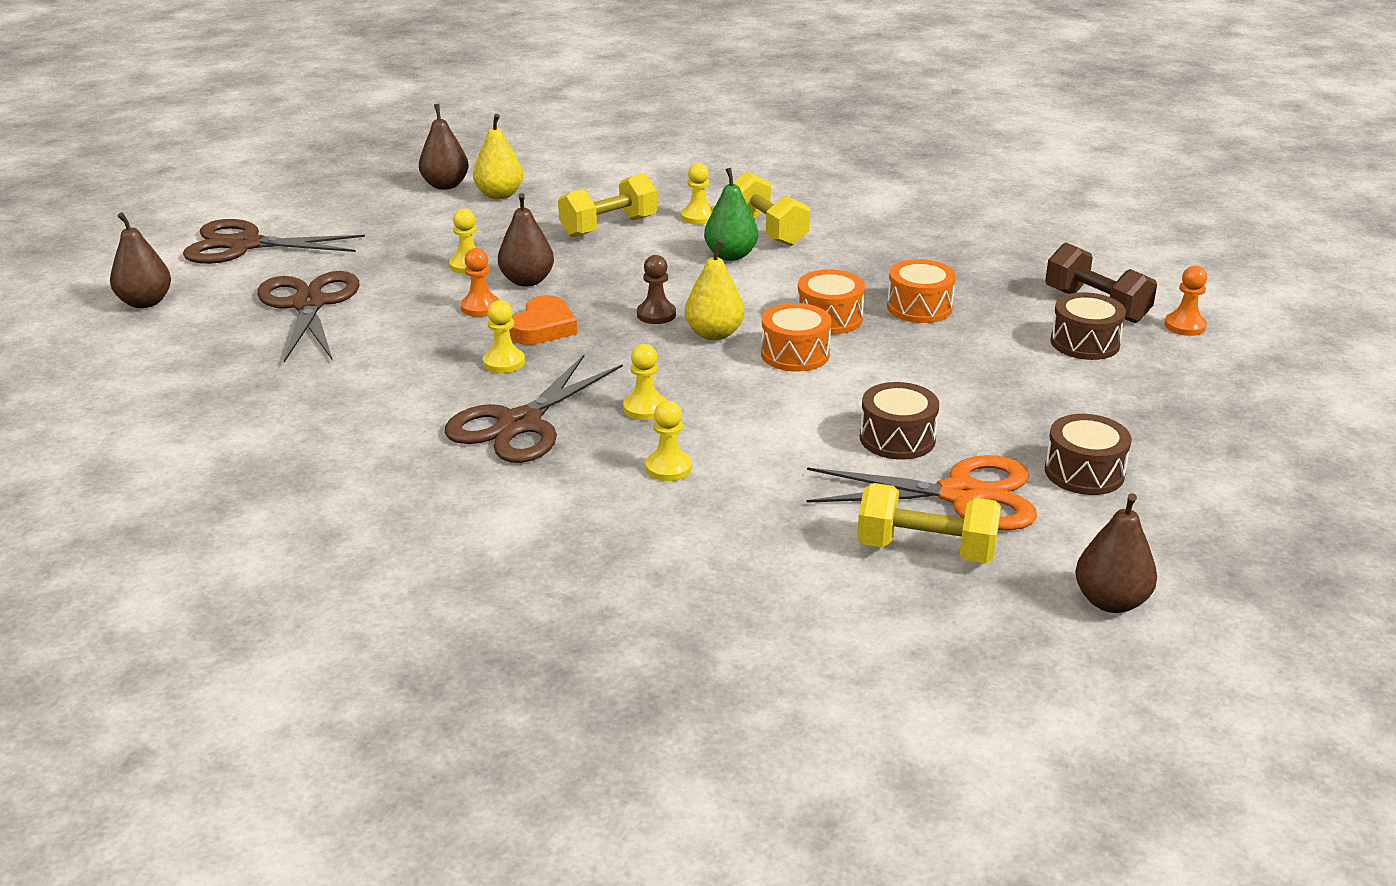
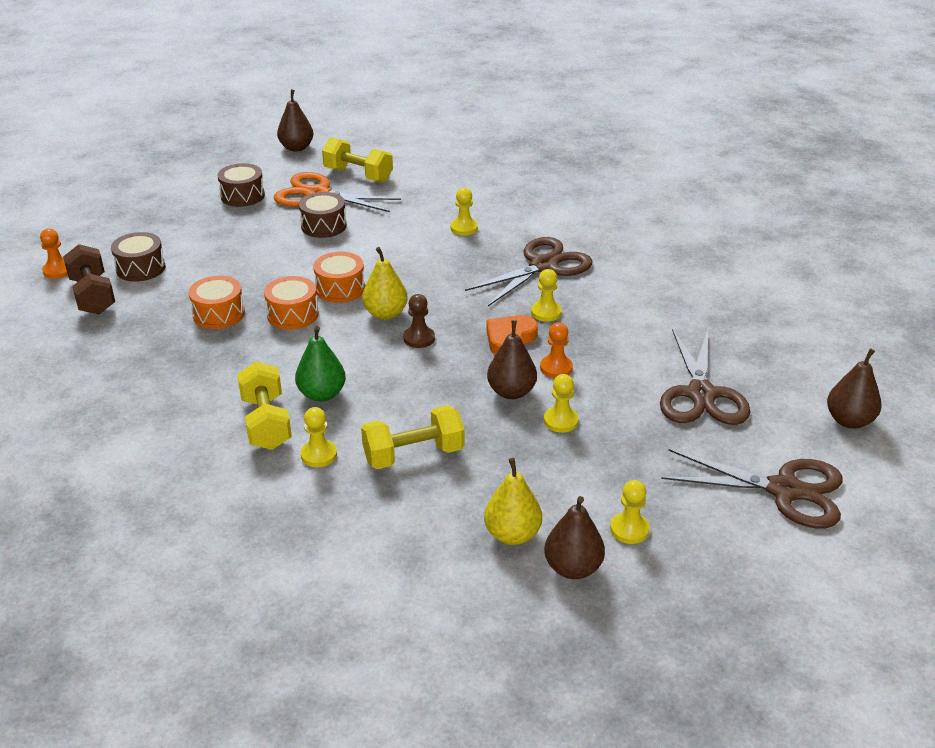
camera: 165 degrees left, 5 degrees up
(645, 408) = (461, 265): yellow pawn -> yellow pawn (629, 529)

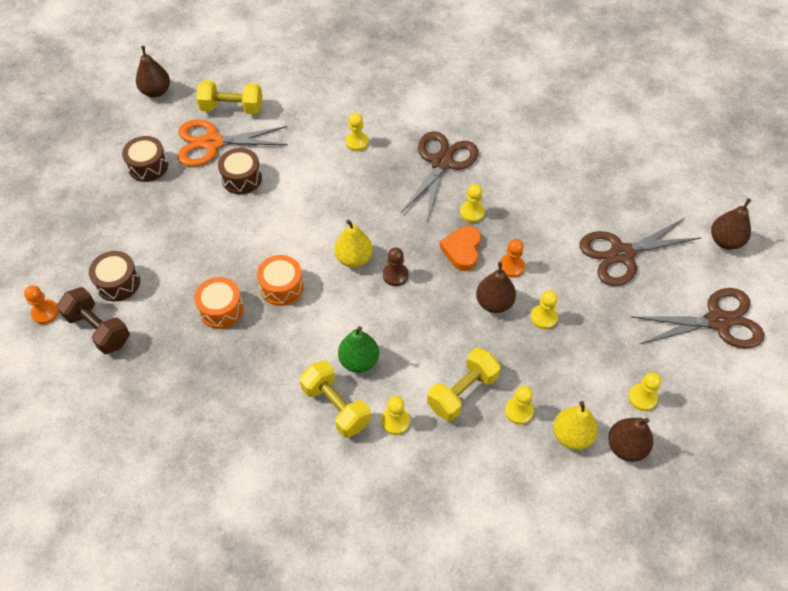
camera: 25 degrees left, 20 degrees up
(340, 289) = (301, 245): orange drum -> none
(465, 492) = (519, 411): none -> yellow pawn
(701, 394) = (621, 254): brown scissors -> brown scissors turned 90 degrees clockwise

